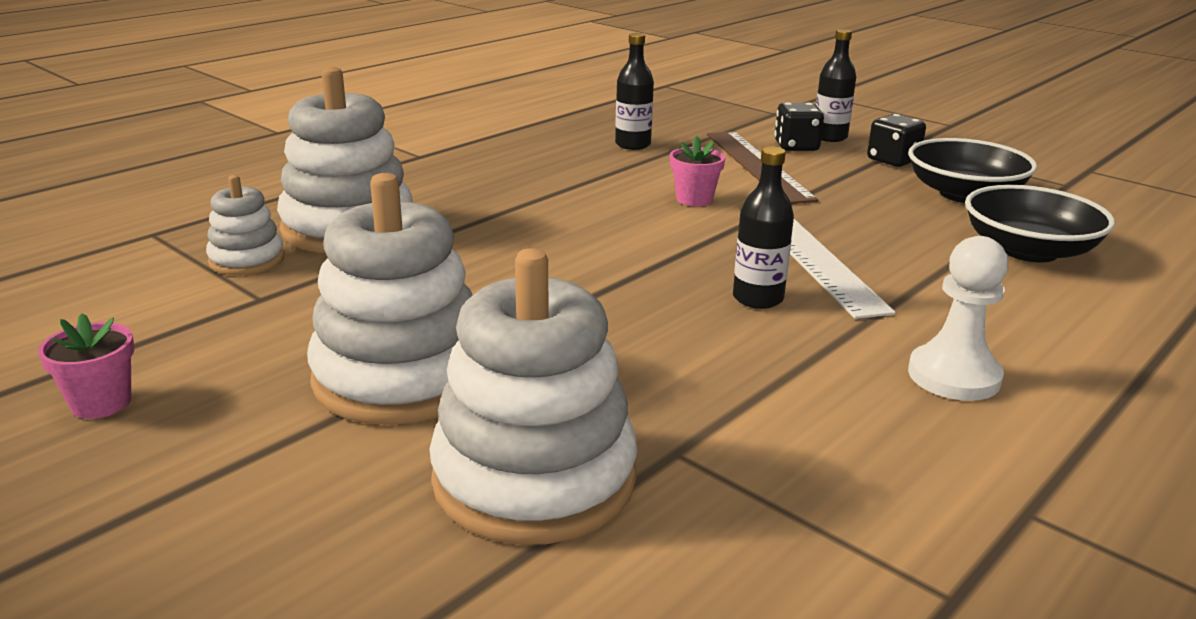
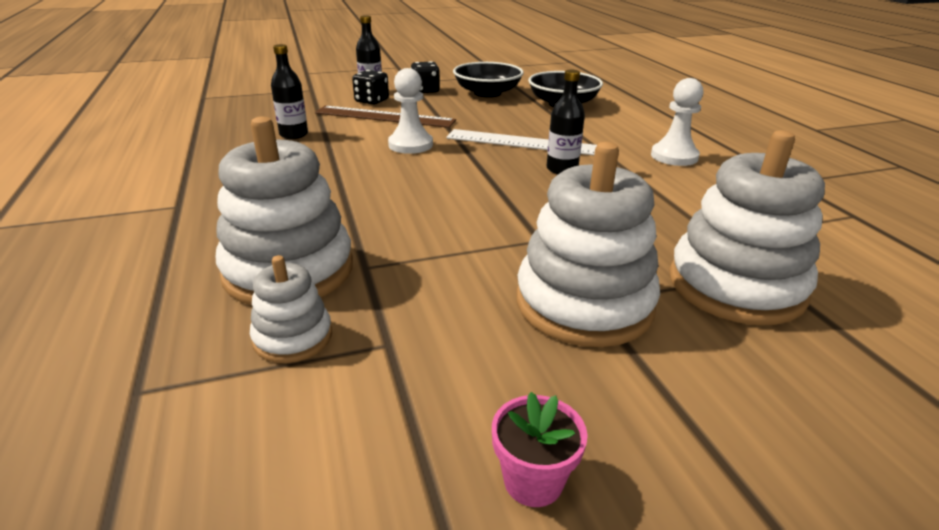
camera: 60 degrees left, 5 degrees up
(694, 199) = (410, 145): pink flower pot -> white pawn

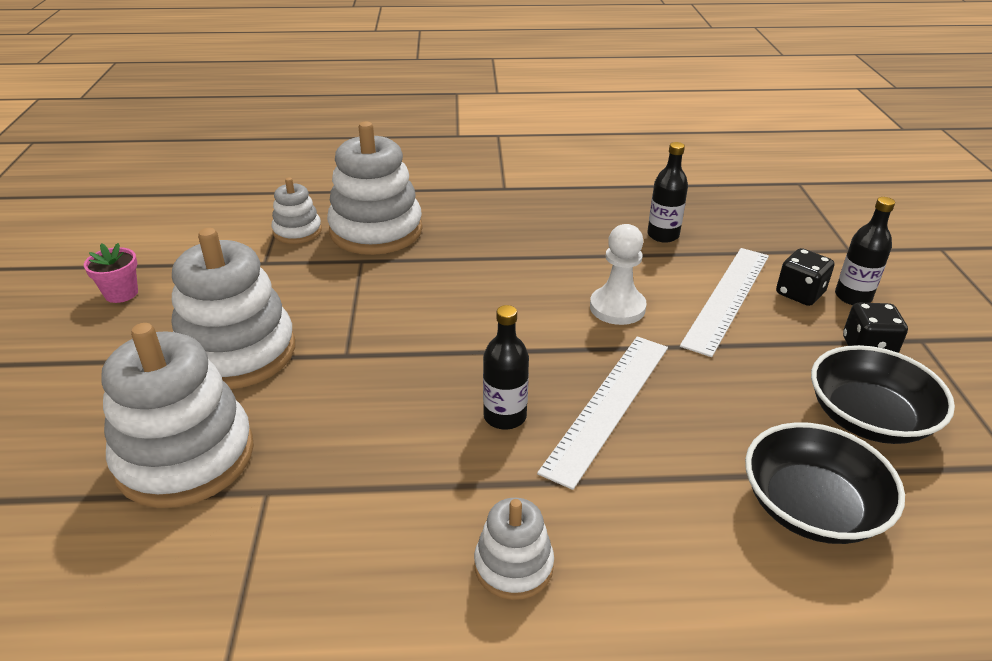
camera: 105 degrees right, 5 degrees up
(384, 117) = (727, 298): brown ruler -> white ruler
(674, 156) = (513, 566): white pawn -> white stacking toy

